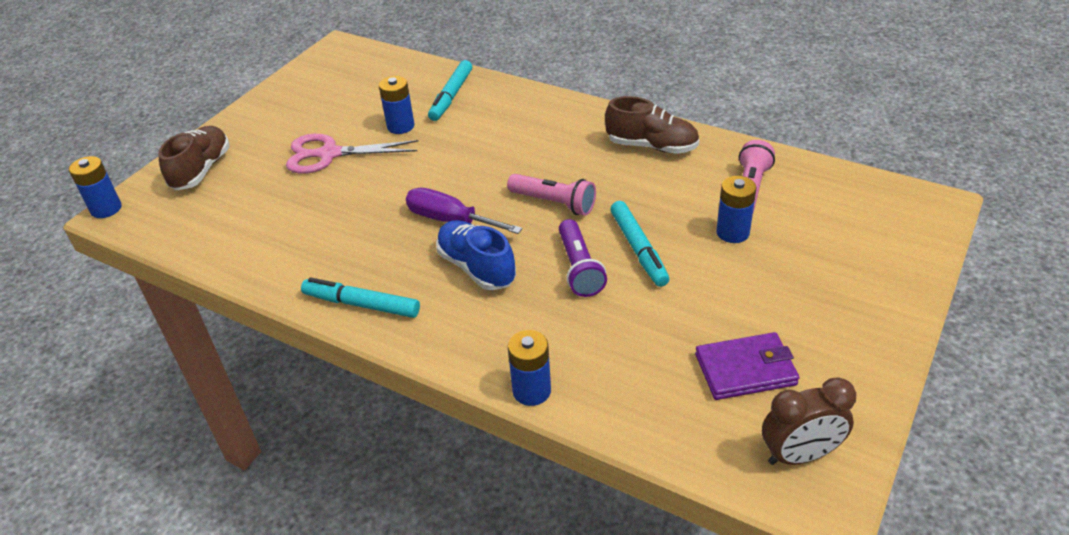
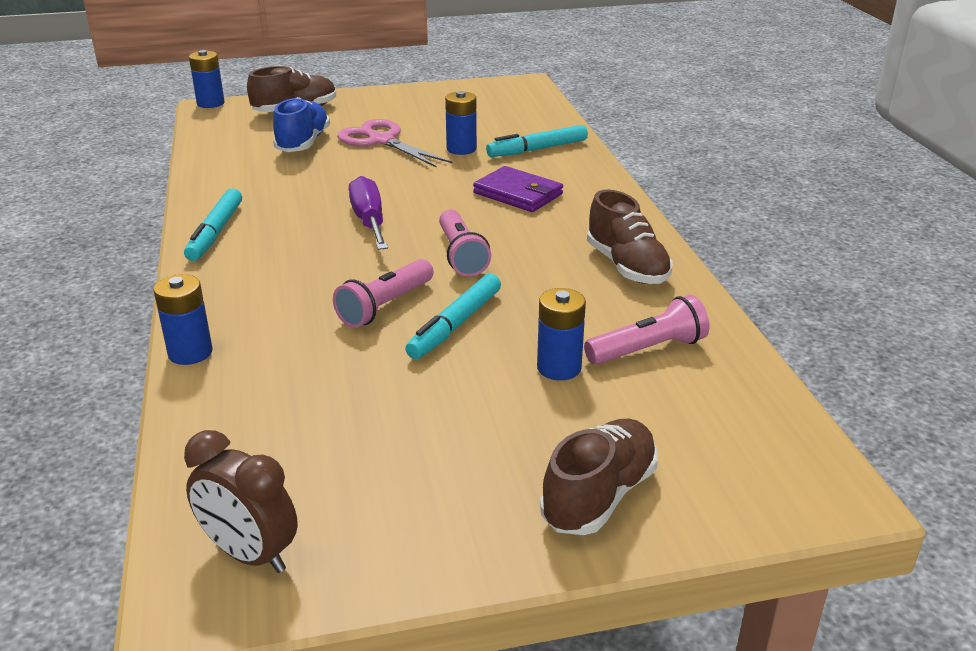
camera: 45 degrees right, 10 degrees down
(361, 304) = (215, 232): turquoise marker -> turquoise marker turned 150 degrees counterclockwise
(476, 267) = (322, 259): blue shoe -> blue shoe (303, 143)
(579, 268) = (385, 306): purple flashlight -> pink flashlight
(745, 369) = (348, 463): purple wallet -> purple wallet (518, 194)
(868, 284) = (599, 496): none -> brown shoe

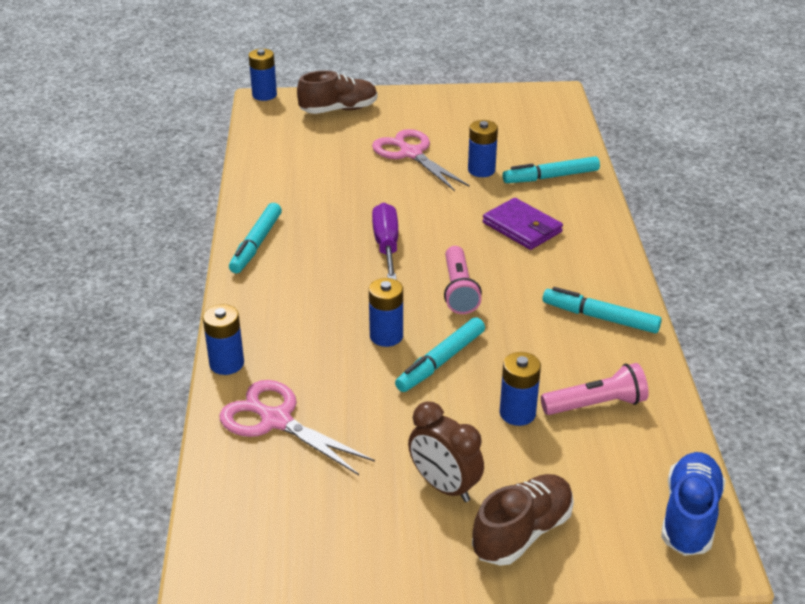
camera: 10 degrees right, 5 degrees up
(250, 554) = (256, 544): brown clock -> brown clock (444, 486)
(261, 407) = (276, 420): none -> pink scissors
(303, 143) = (341, 150): blue shoe -> blue shoe (689, 516)
(385, 306) = (386, 336): pink flashlight -> blue battery
(627, 266) = (600, 317): brown shoe -> turquoise marker

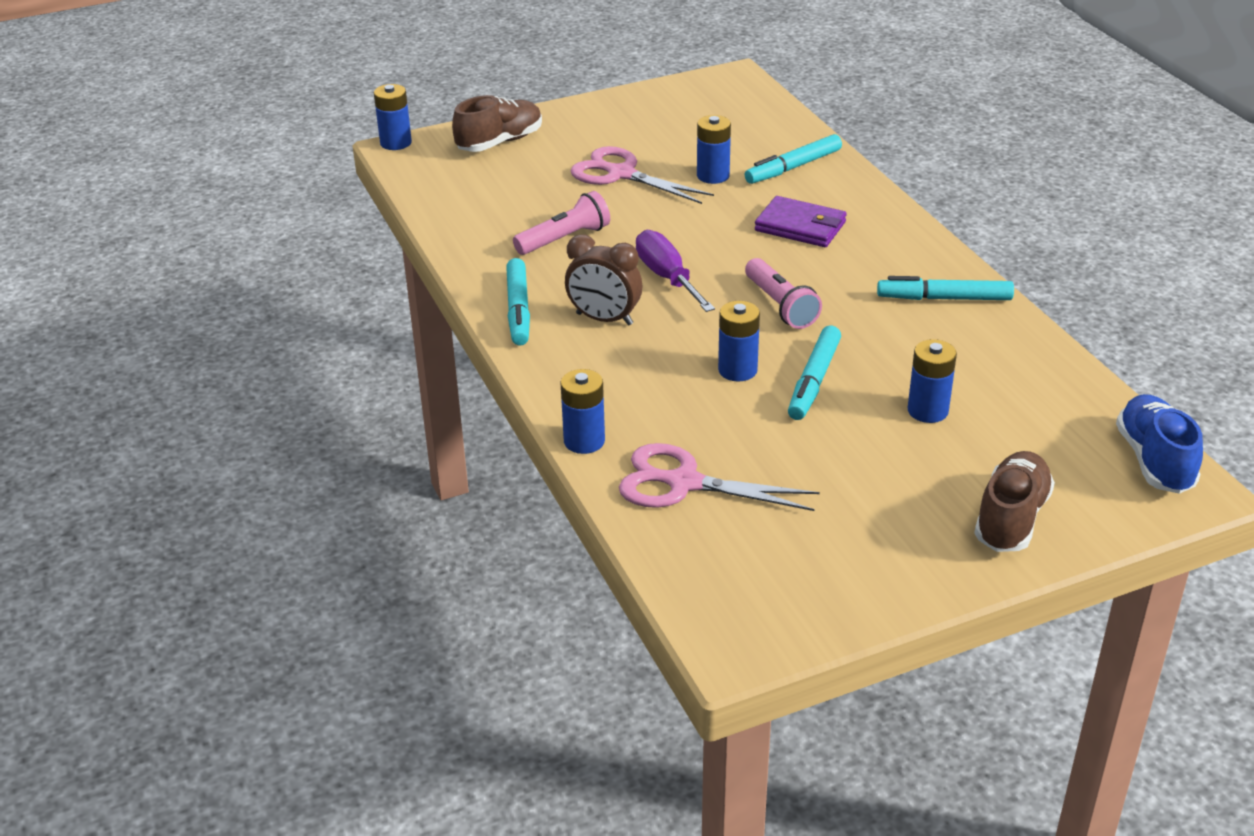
camera: 20 degrees left, 0 degrees up
(444, 486) = (905, 498): brown clock -> brown clock (604, 319)
(596, 404) = (998, 383): pink flashlight -> pink flashlight (565, 239)

